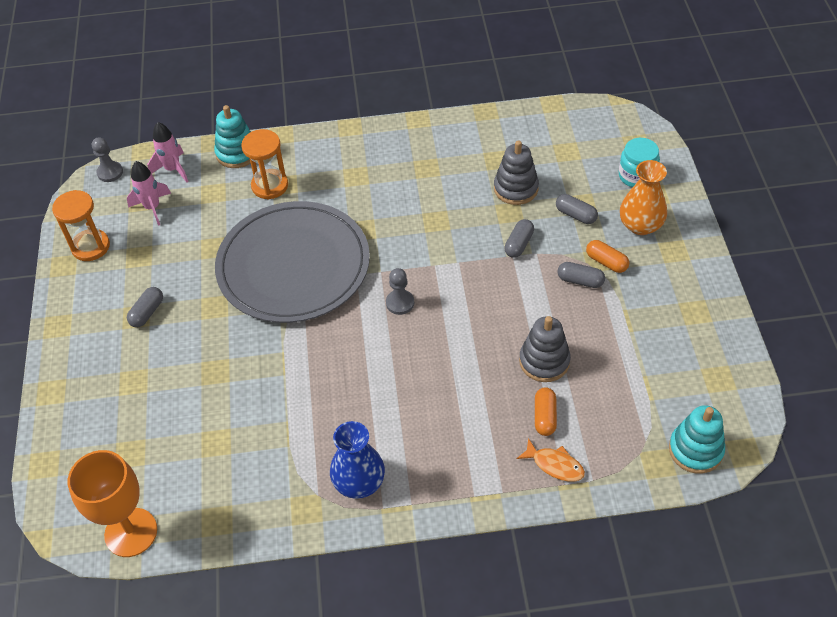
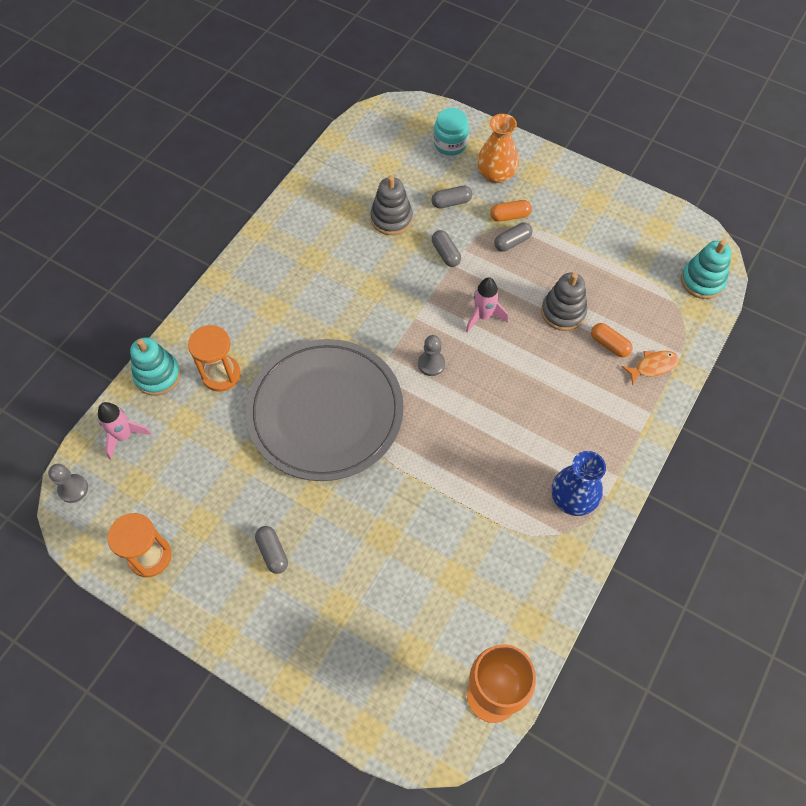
camera: 55 degrees left, 10 degrees up
(152, 208) = (154, 479): pink rocket -> pink rocket (483, 316)

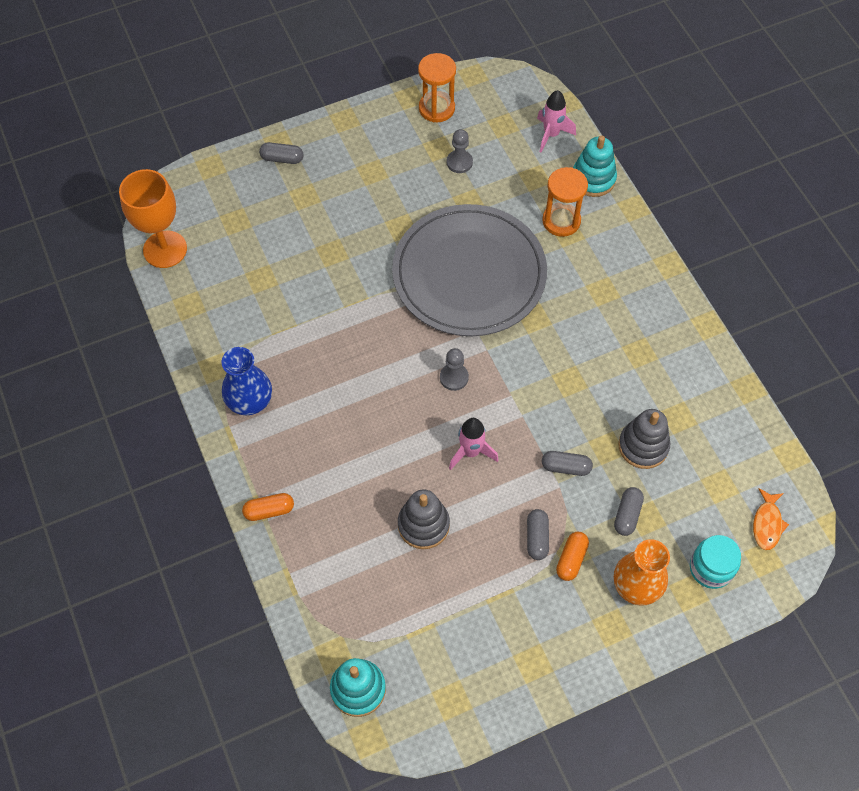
camera: 125 degrees right, 0 degrees up
(73, 489) = (528, 87): grey pawn -> grey pawn (459, 162)
(272, 552) = (378, 178): grey capsule -> grey capsule (282, 158)
(609, 344) = (359, 539): orange capsule -> orange capsule (269, 510)
(653, 366) = (308, 560): orange fish -> orange fish (767, 523)

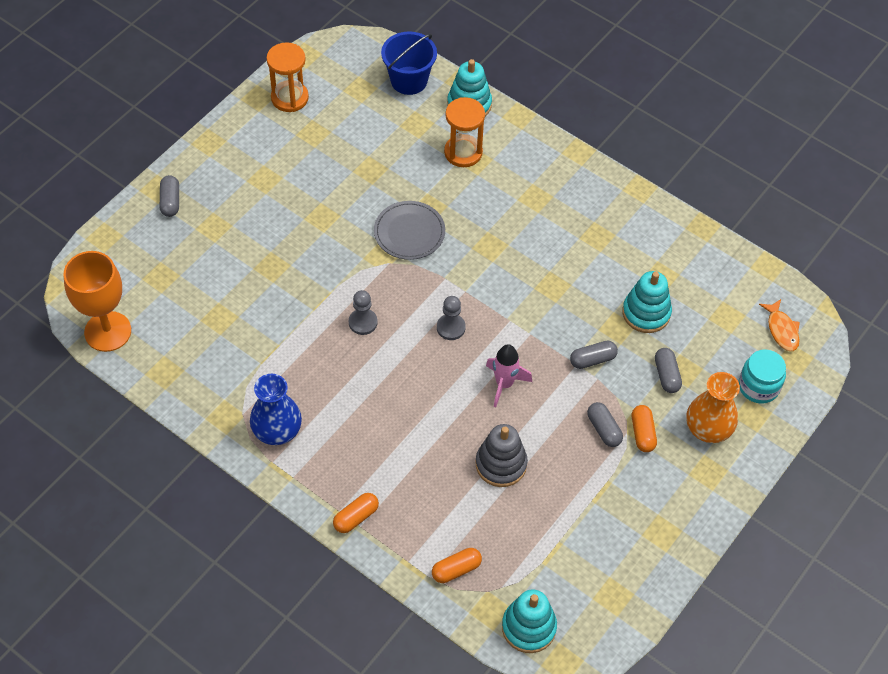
camera: 30 degrees left, 5 degrees down
(282, 158) = (170, 201): grey capsule -> grey capsule turned 75 degrees counterclockwise
(326, 602) = (456, 569): none -> orange capsule
(459, 162) = (340, 138): grey pawn -> grey pawn (363, 322)
(469, 273) = (409, 232): grey plate -> grey plate, size x0.46
(551, 135) = (409, 80): pink rocket -> blue bucket
(643, 446) = (646, 313): grey stacking toy -> turquoise stacking toy

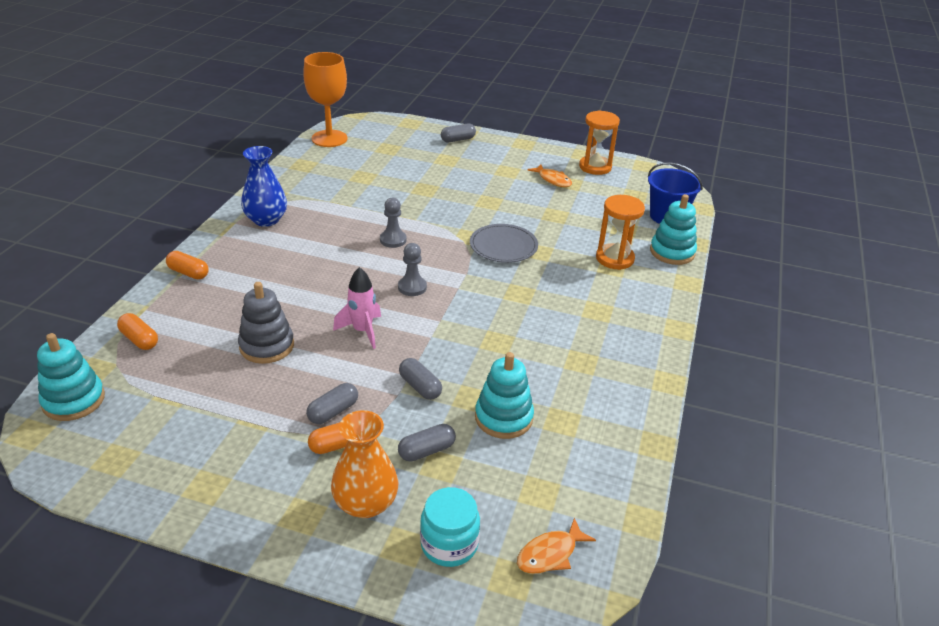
camera: 70 degrees right, 20 degrees down
(301, 145) = (553, 180): none -> orange fish

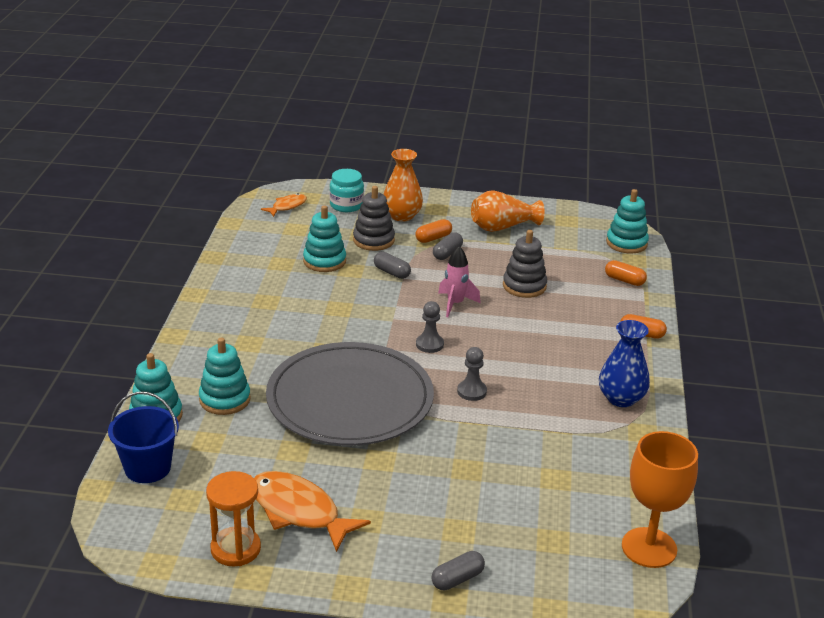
camera: 170 degrees right, 5 degrees down
(224, 455) = (502, 227): none -> orange vase
(427, 451) = (373, 240): grey capsule -> grey stacking toy
(503, 246) = (350, 399): grey plate -> grey plate, size x2.17
(553, 180) = (299, 511): orange fish -> orange fish, size x1.85
(614, 258) = (225, 399): orange hourglass -> turquoise stacking toy

